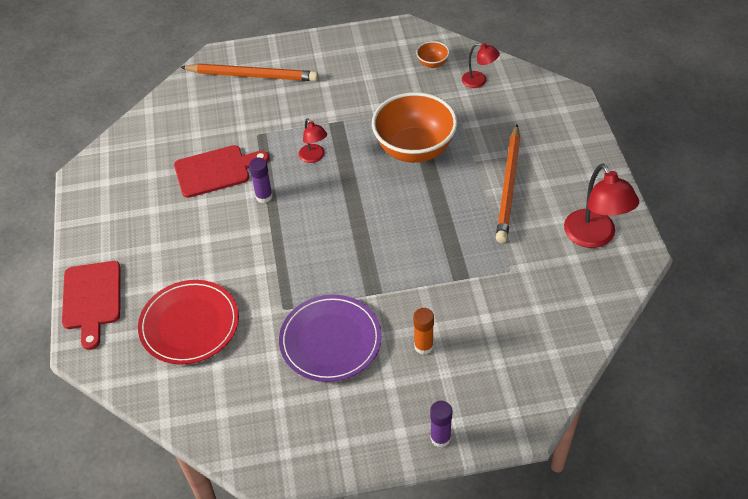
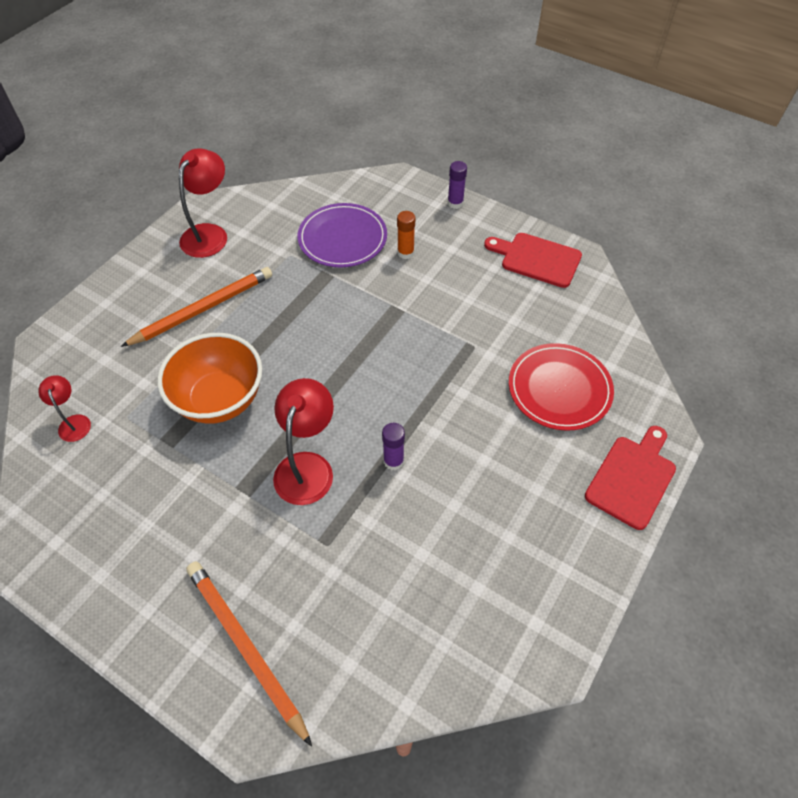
camera: 140 degrees left, 5 degrees up
(216, 170) = (409, 532): red cutting board -> red cutting board (537, 259)
(314, 157) = (307, 466): red lamp -> red lamp, size x1.79
(330, 340) = (463, 300): purple plate -> purple plate (342, 238)
(432, 63) = (74, 482): orange bowl -> none

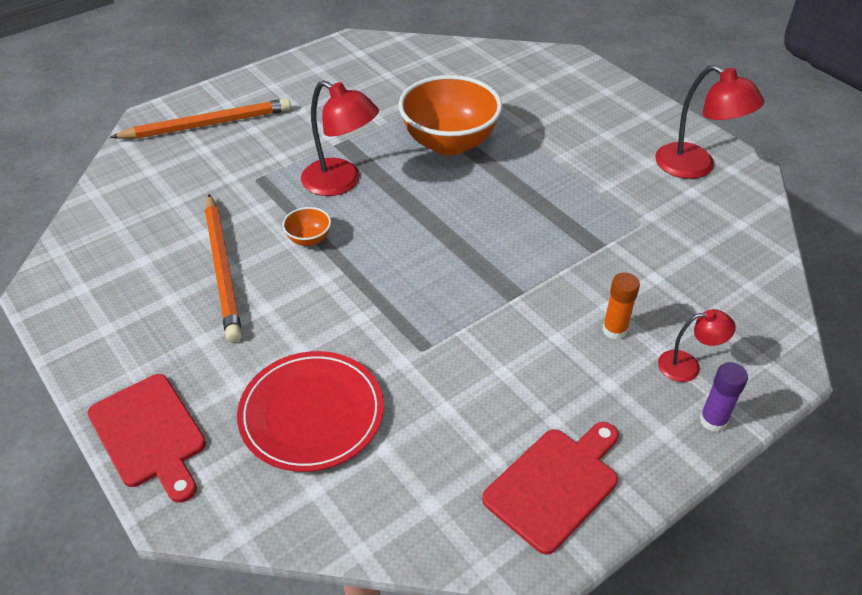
camera: 110 degrees right, 10 degrees down
(73, 422) = (468, 66): red lamp -> red lamp (687, 366)
(203, 309) = (574, 147): orange pencil -> orange pencil (222, 269)
(342, 238) = (660, 275): purple plate -> none
(393, 461) = (309, 239): purple glue stick -> orange bowl

